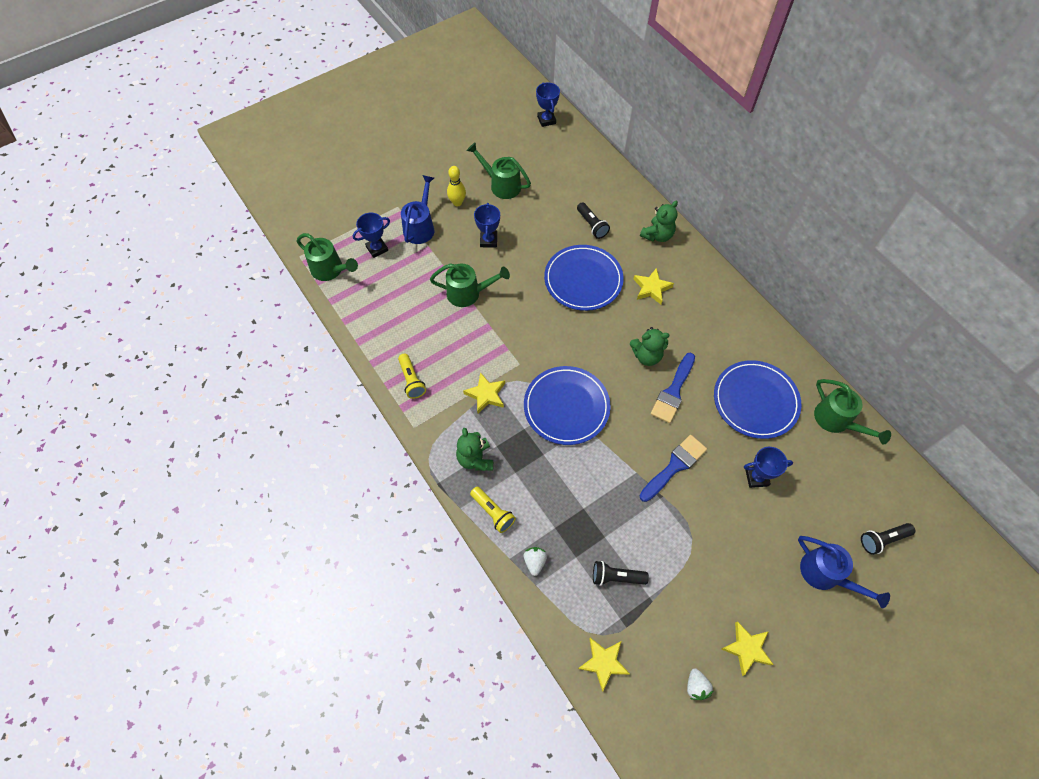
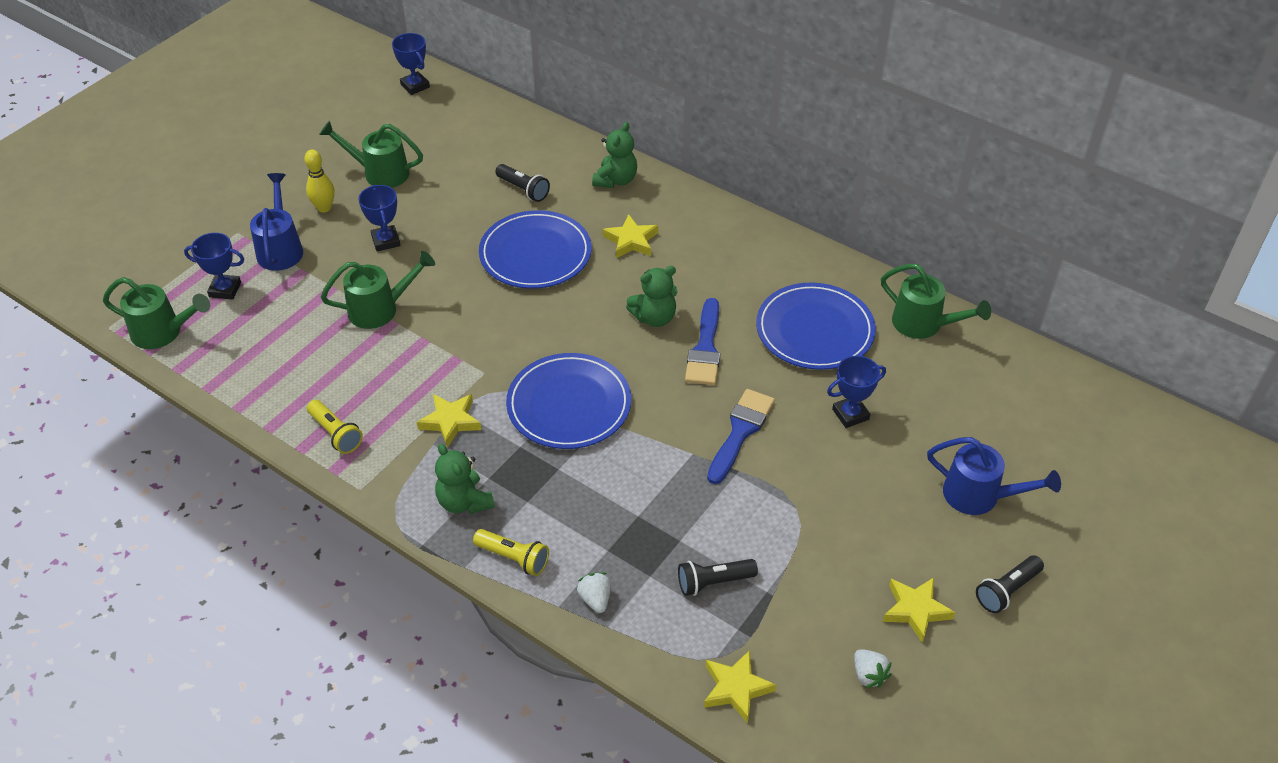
camera: 20 degrees left, 15 degrees down
(377, 249) = (225, 289): blue trophy -> blue trophy turned 60 degrees clockwise
(882, 539) = (1031, 436): black flashlight -> black flashlight (1007, 590)

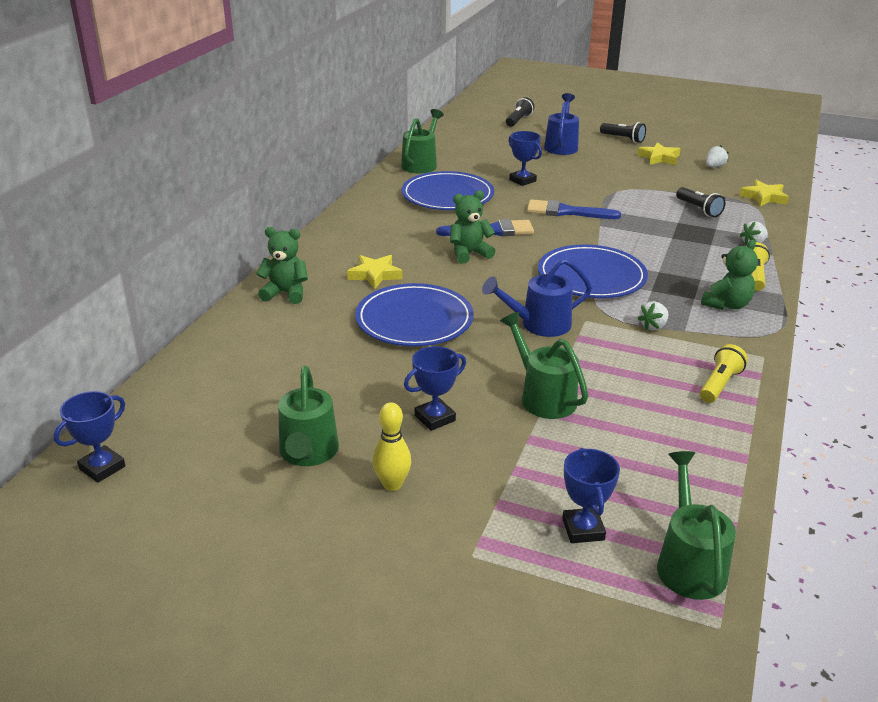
camera: 105 degrees left, 15 degrees down
(280, 248) = (484, 502): blue watering can -> blue watering can (538, 325)
(451, 421) = (653, 326): yellow star -> white strawberry
(523, 190) = (315, 343): black flashlight -> black flashlight (518, 120)
(654, 318) = (469, 253): green teddy bear -> green teddy bear turned 75 degrees counterclockwise

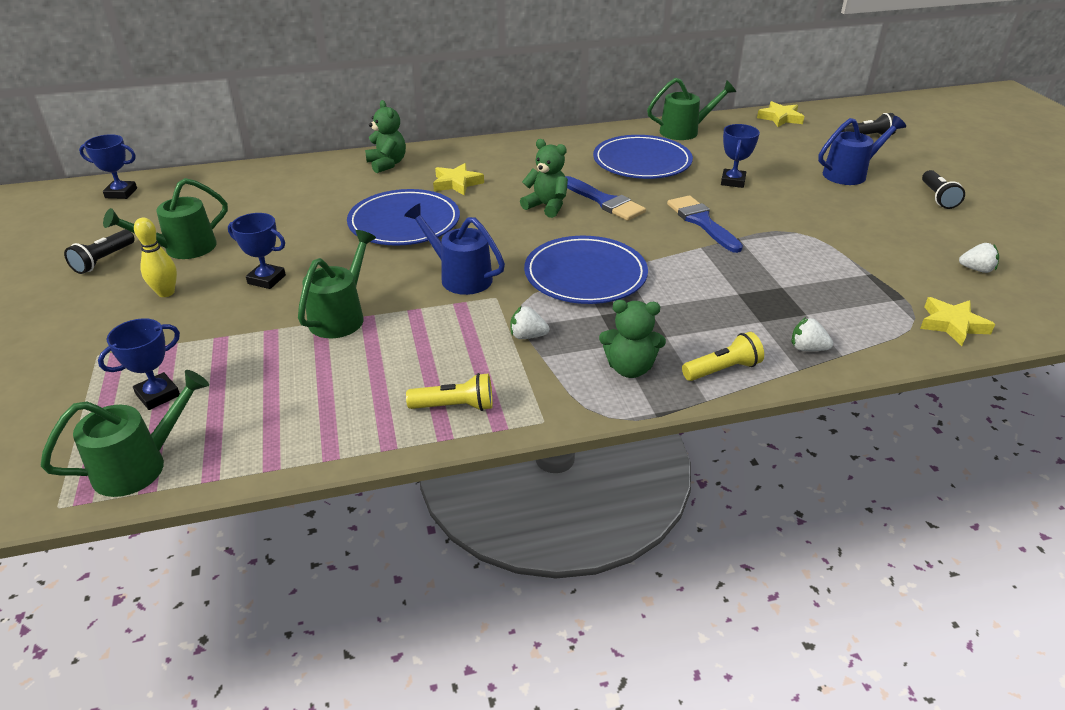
camera: 55 degrees right, 5 degrees up
(659, 158) = (930, 231): yellow star -> yellow star (780, 118)
(699, 209) = (837, 291): black flashlight -> black flashlight (103, 260)

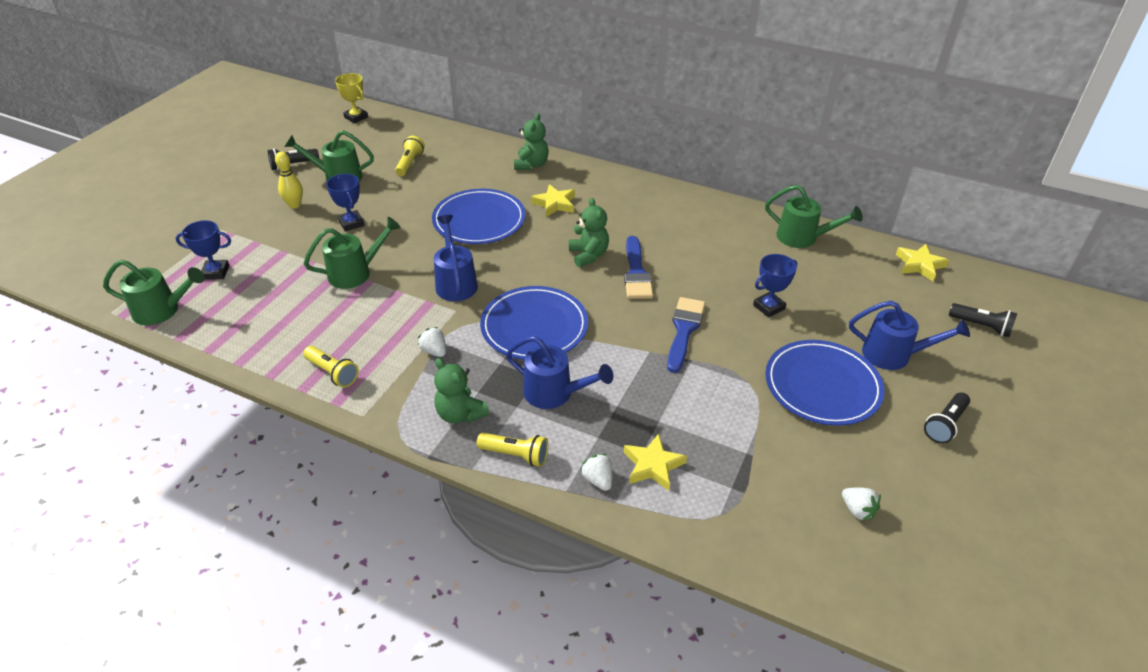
camera: 40 degrees right, 5 degrees up
(121, 193) = (356, 117): blue trophy -> yellow trophy
(254, 207) = (410, 163): none -> yellow flashlight
(642, 162) = (719, 250): blue plate -> blue plate (822, 386)
(680, 311) = (555, 393): none -> blue watering can
(952, 325) = (746, 539): yellow star -> yellow star (653, 465)

